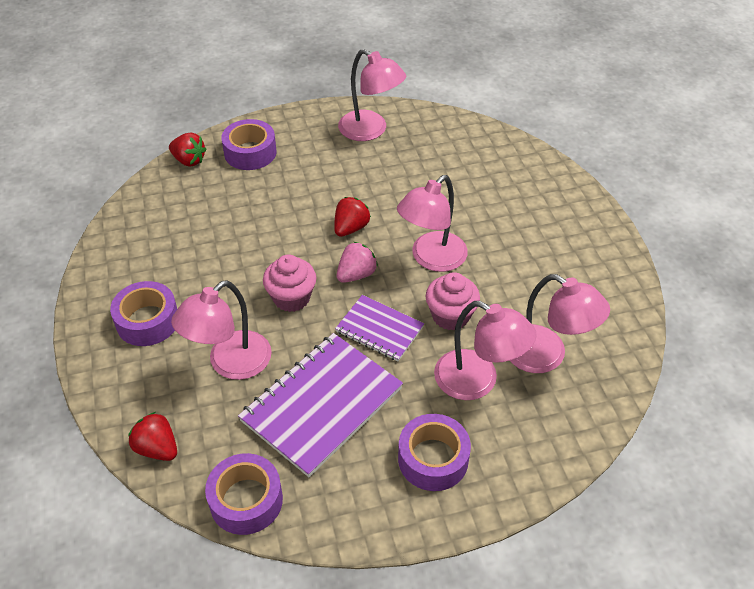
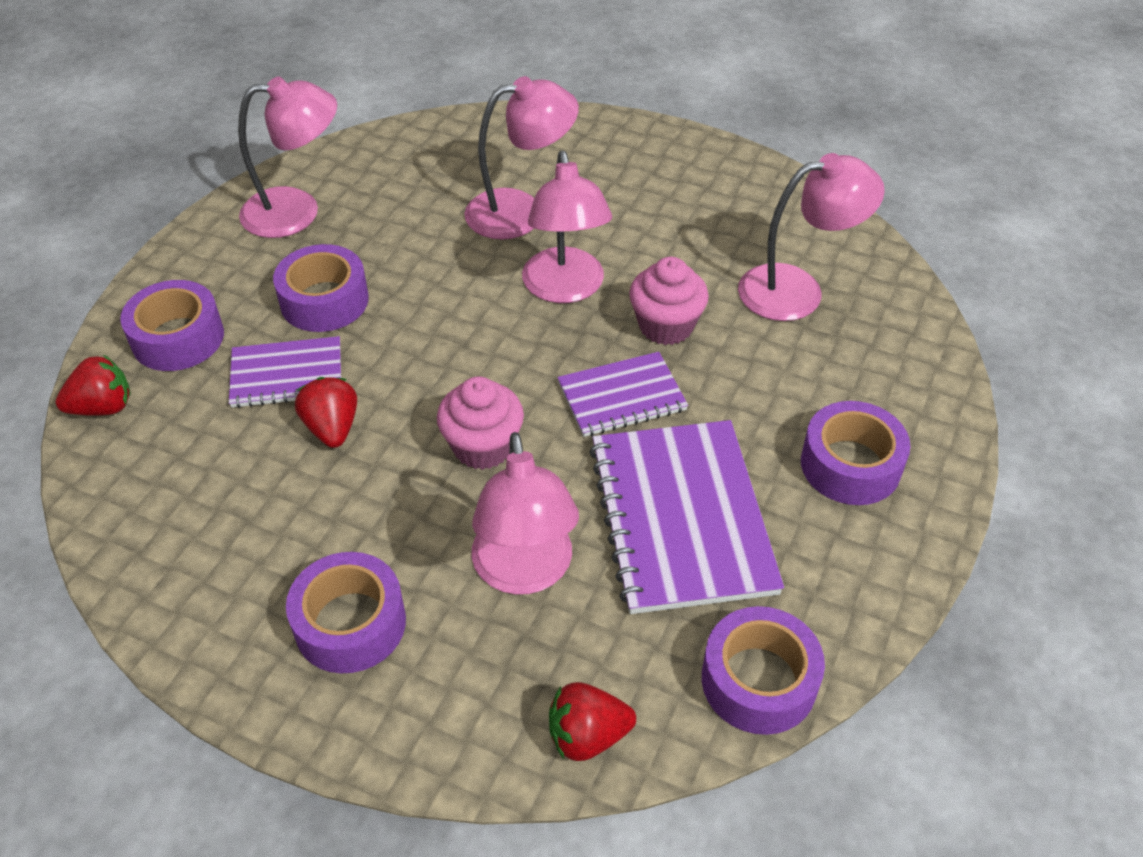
camera: 50 degrees left, 0 degrees up
(265, 201) = (287, 375): none -> purple notebook
(324, 180) = (324, 301): none -> purple tape
(351, 228) = (434, 325): red strawberry -> red strawberry (332, 428)
(356, 274) = (514, 365): pink strawberry -> none
(477, 381) = (779, 363): pink lamp -> pink lamp (521, 211)

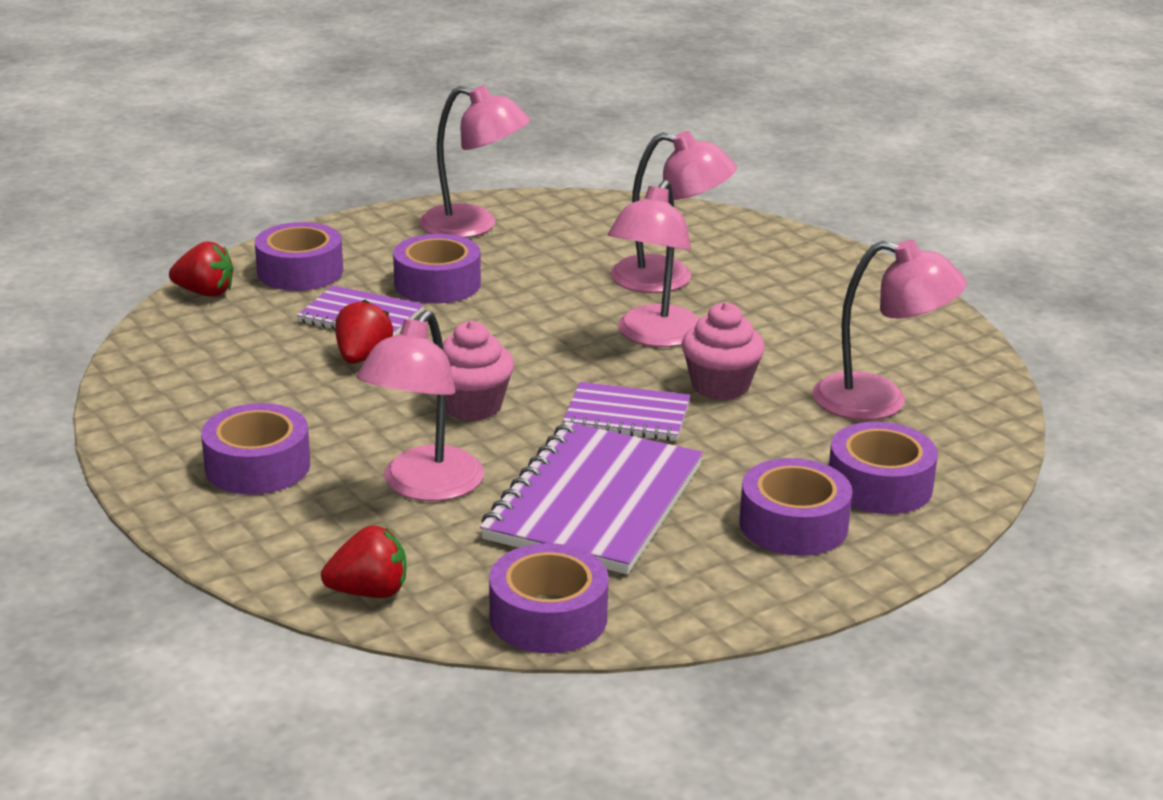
camera: 30 degrees right, 20 degrees down
(587, 736) = (369, 592): red strawberry -> red strawberry turned 150 degrees clockwise
(874, 387) = (879, 485): none -> purple tape

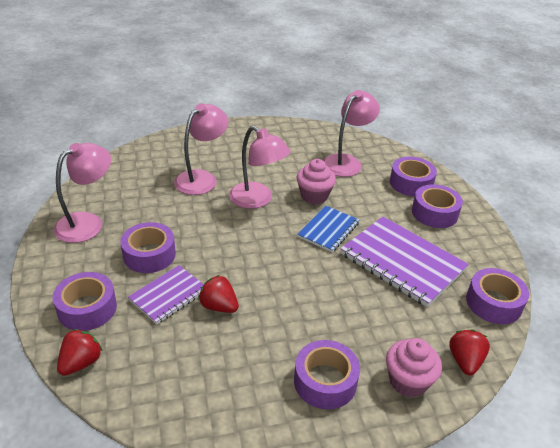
camera: 70 degrees left, 10 degrees up
(424, 487) = (370, 316): pink lamp -> none
(472, 406) = (296, 277): pink cupcake -> pink cupcake (408, 381)
(627, 415) = (328, 230): purple notebook -> blue notebook

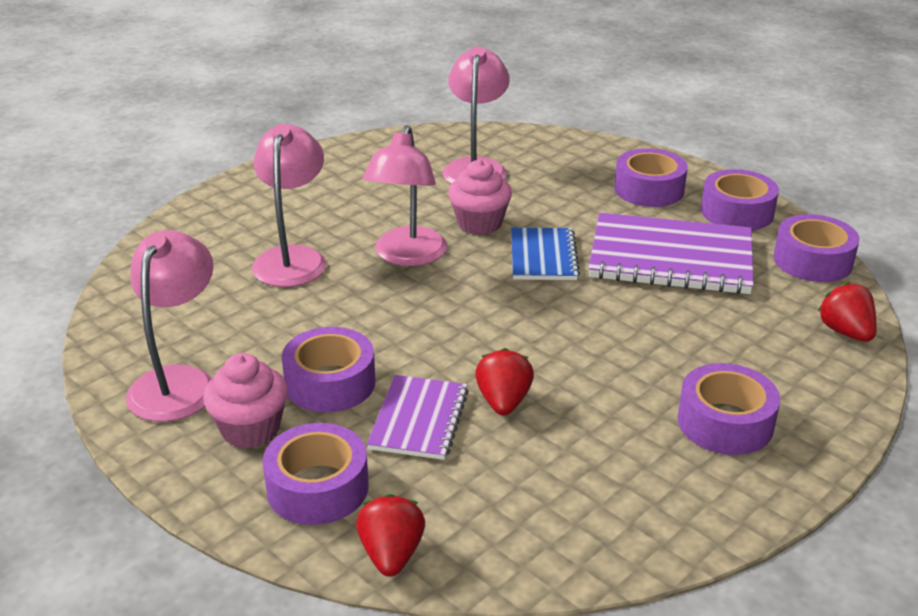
camera: 30 degrees left, 5 degrees down
(219, 306) = (503, 402): red strawberry -> red strawberry turned 90 degrees clockwise
(257, 200) = (407, 256): pink lamp -> pink lamp turned 90 degrees clockwise
(408, 381) = (811, 379): pink cupcake -> pink cupcake (250, 429)
(411, 183) = (585, 165): purple tape -> purple tape (737, 212)

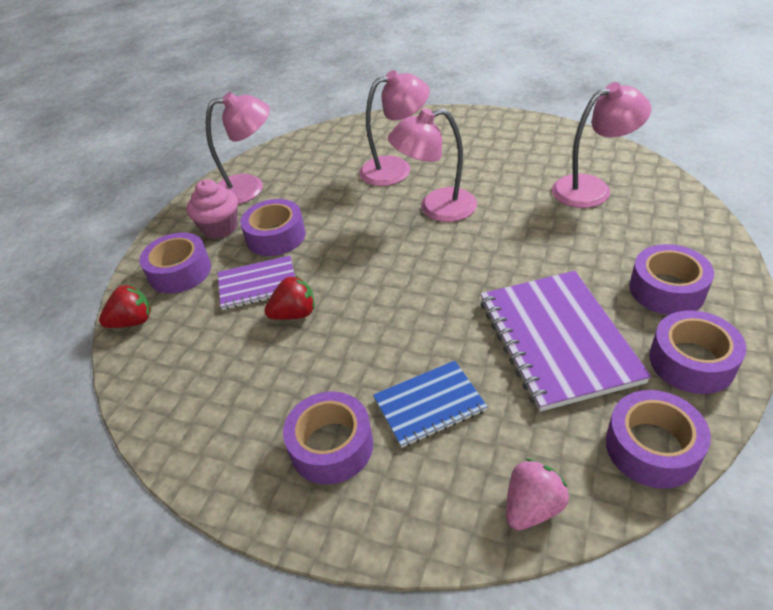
camera: 70 degrees right, 10 degrees up
(479, 223) = (510, 221): pink cupcake -> none
(543, 256) = (492, 267): blue notebook -> blue notebook (429, 405)
(845, 332) = (532, 507): red strawberry -> pink strawberry

